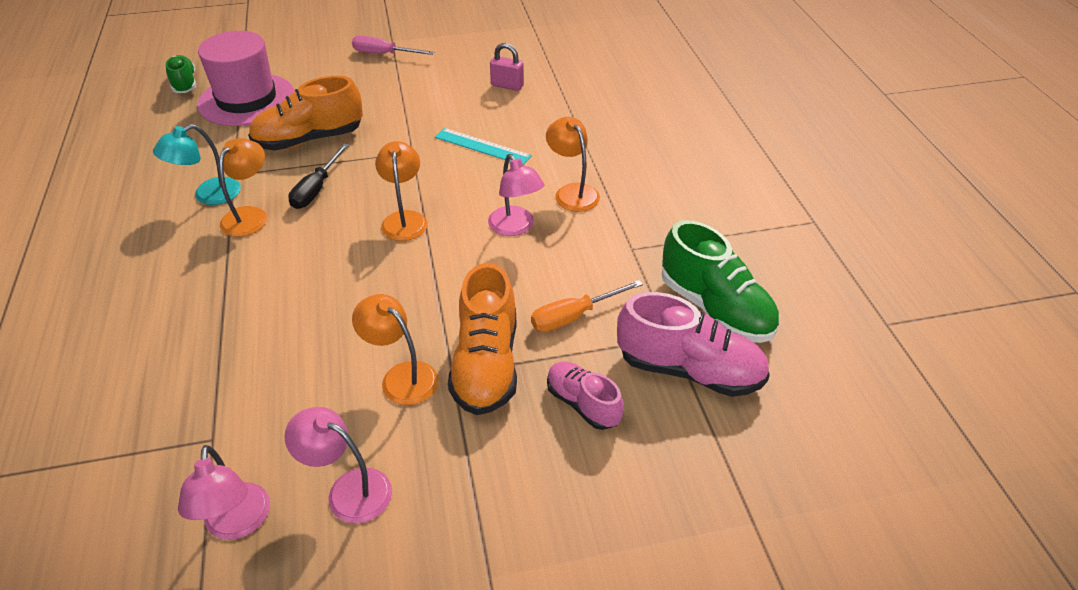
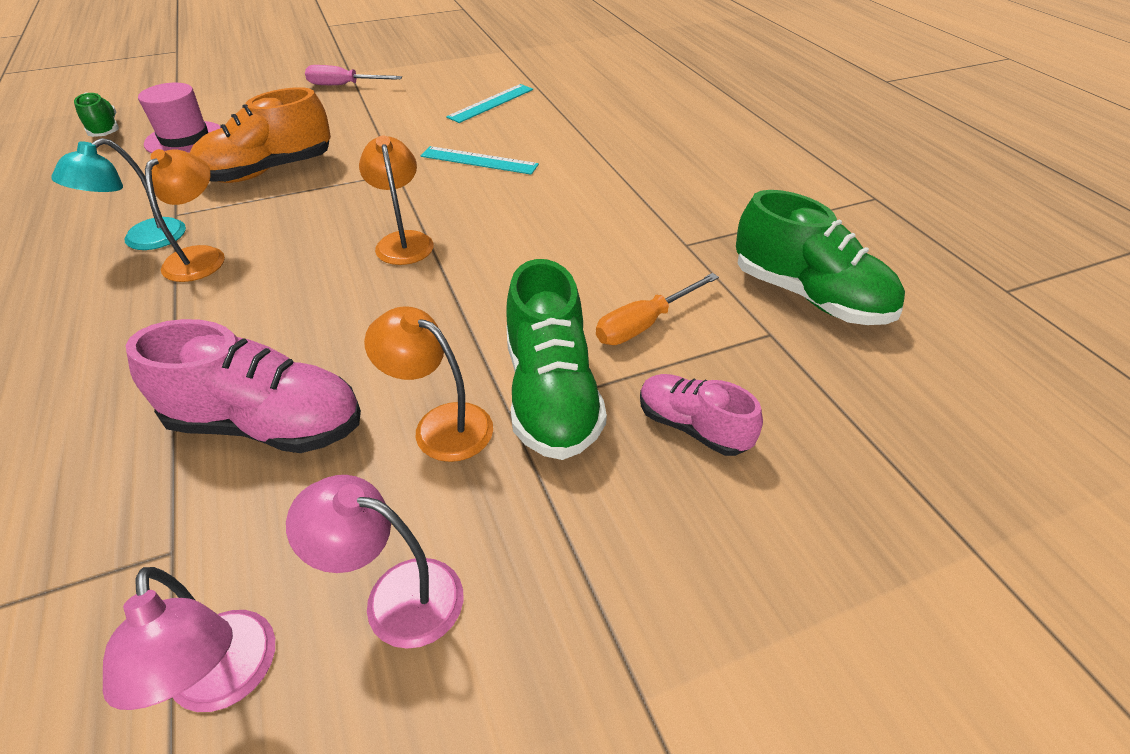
camera: 10 degrees left, 0 degrees up
(247, 100) = (185, 139): pink hat -> pink hat, size x0.66
(316, 189) = (285, 220): black screwdriver -> none
(486, 365) = (551, 395): orange shoe -> green shoe
(507, 86) = (491, 103): pink padlock -> turquoise ruler
(515, 227) = (542, 236): pink lamp -> none
(572, 192) = (597, 195): orange lamp -> none
(689, 370) = (809, 369): pink shoe -> pink shoe (267, 424)

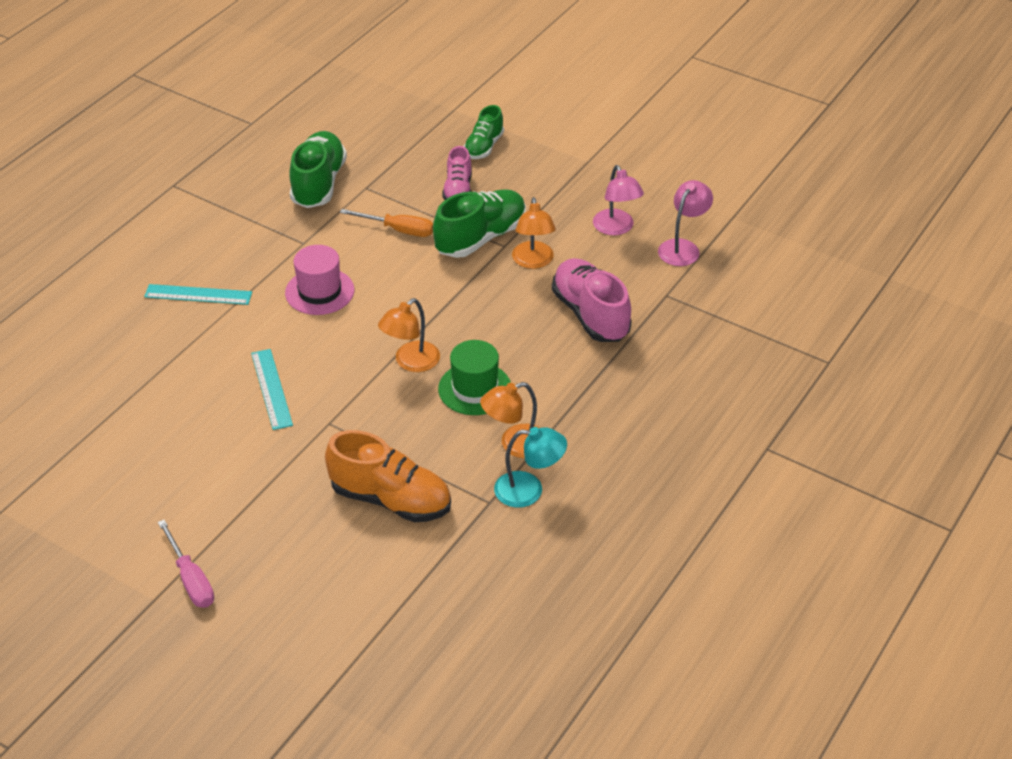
camera: 125 degrees left, 0 degrees up
(104, 129) = (426, 686): green shoe -> green shoe (484, 147)
(185, 139) = (390, 605): pink hat -> pink hat (319, 291)
(307, 265) = (475, 389): none -> green hat
(491, 103) = (154, 442): turquoise ruler -> turquoise ruler (198, 294)

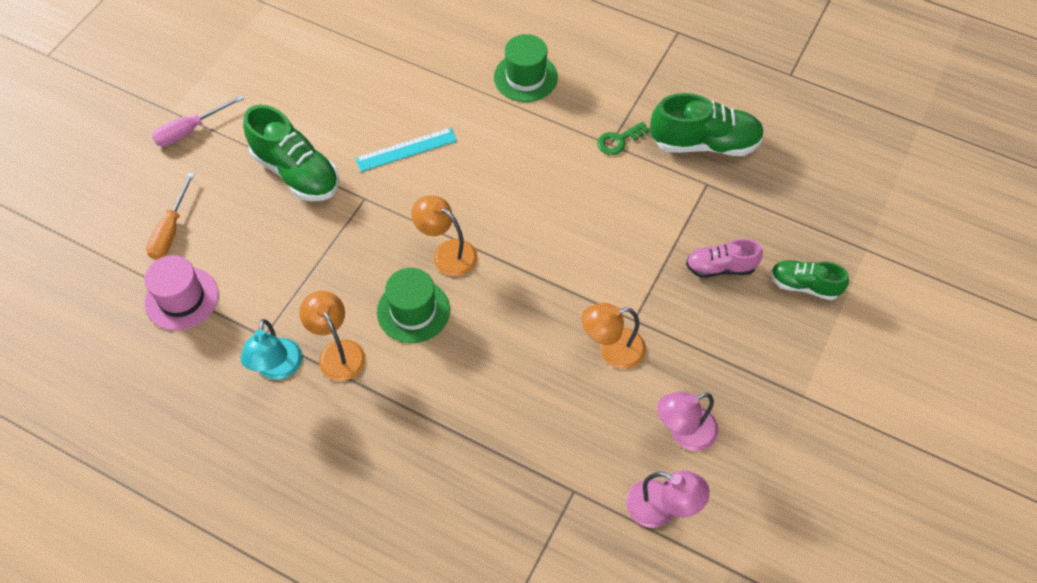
camera: 85 degrees right, 15 degrees up
(198, 294) = (525, 77): turquoise ruler -> green hat
(300, 237) = (618, 140): none -> green key
(319, 291) = (540, 167): pink hat -> pink hat (182, 298)
(391, 499) = (270, 257): orange shoe -> none
(398, 230) = (643, 220): orange screwdriver -> orange screwdriver (170, 230)
(481, 238) = (643, 296): green shoe -> green shoe (296, 172)
(590, 314) = (532, 411): pink shoe -> none

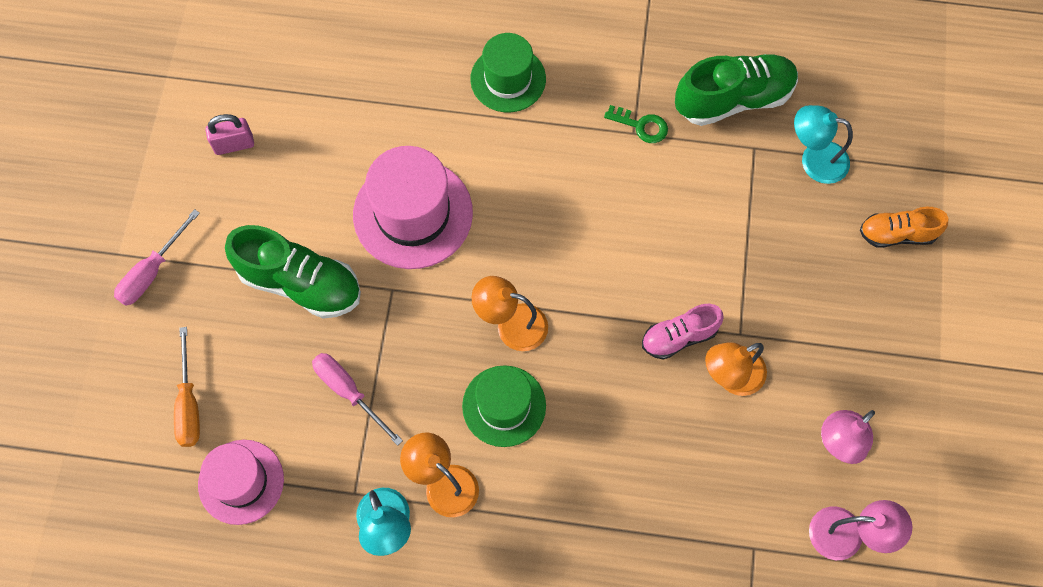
camera: 20 degrees left, 10 degrees up
(293, 62) = (234, 144): none -> pink padlock
(295, 261) = (349, 392): none -> pink screwdriver
(406, 149) = (413, 213): turquoise ruler -> pink hat
(618, 140) = (641, 126): green key -> green key turned 105 degrees counterclockwise
(720, 267) = (805, 242): pink shoe -> pink shoe (679, 337)
(755, 208) = (814, 159): none -> turquoise lamp
(804, 285) = (897, 234): green shoe -> orange shoe

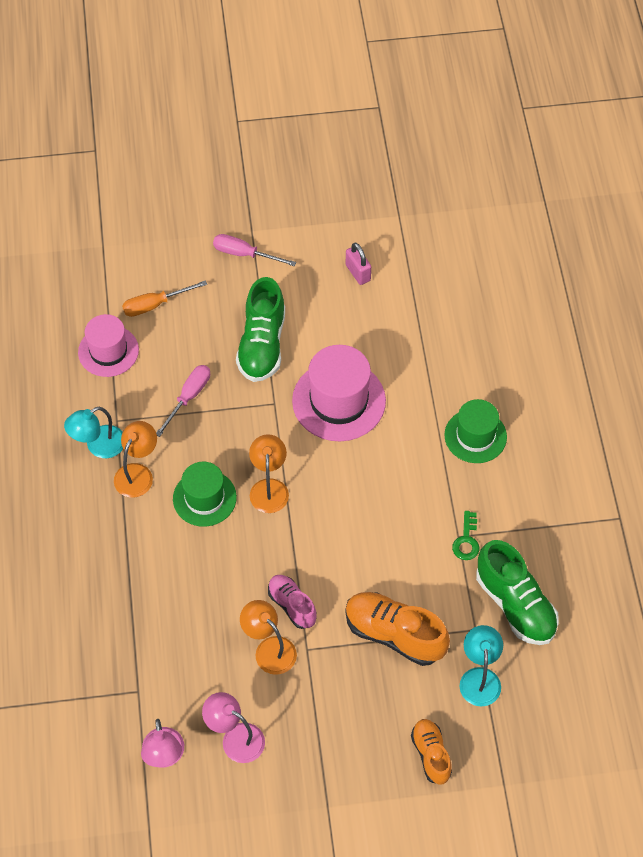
camera: 75 degrees right, 10 degrees down
(742, 233) = (394, 634): none -> orange shoe

